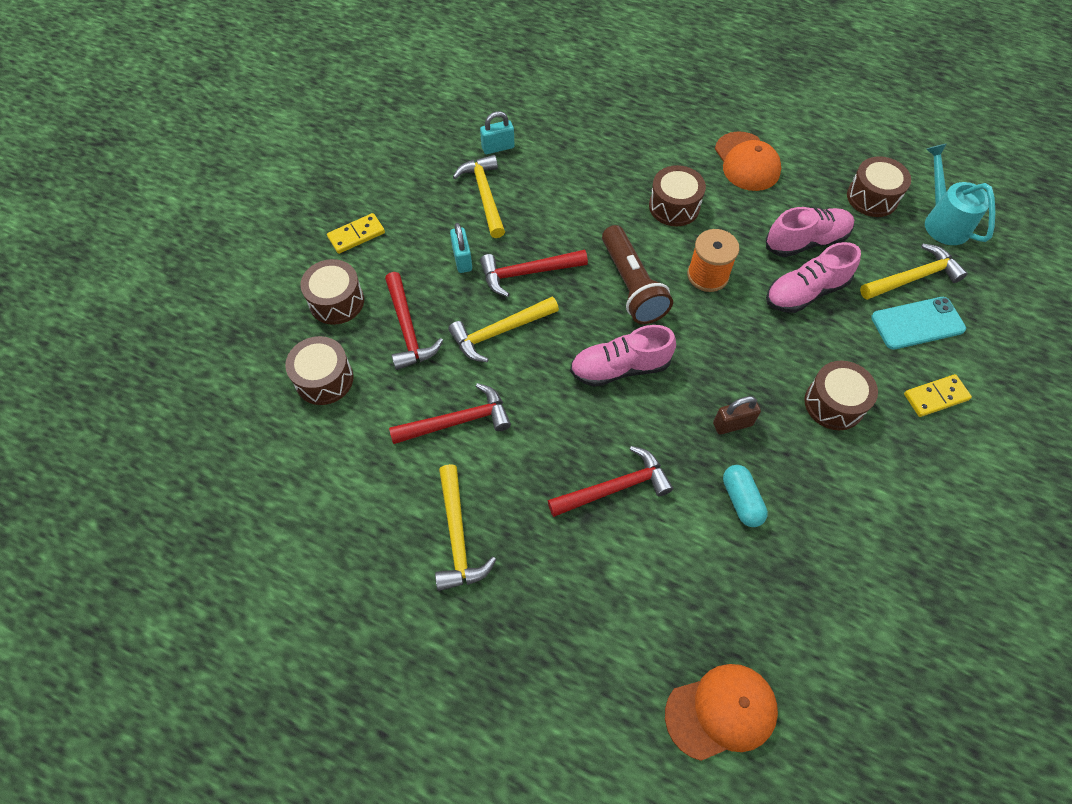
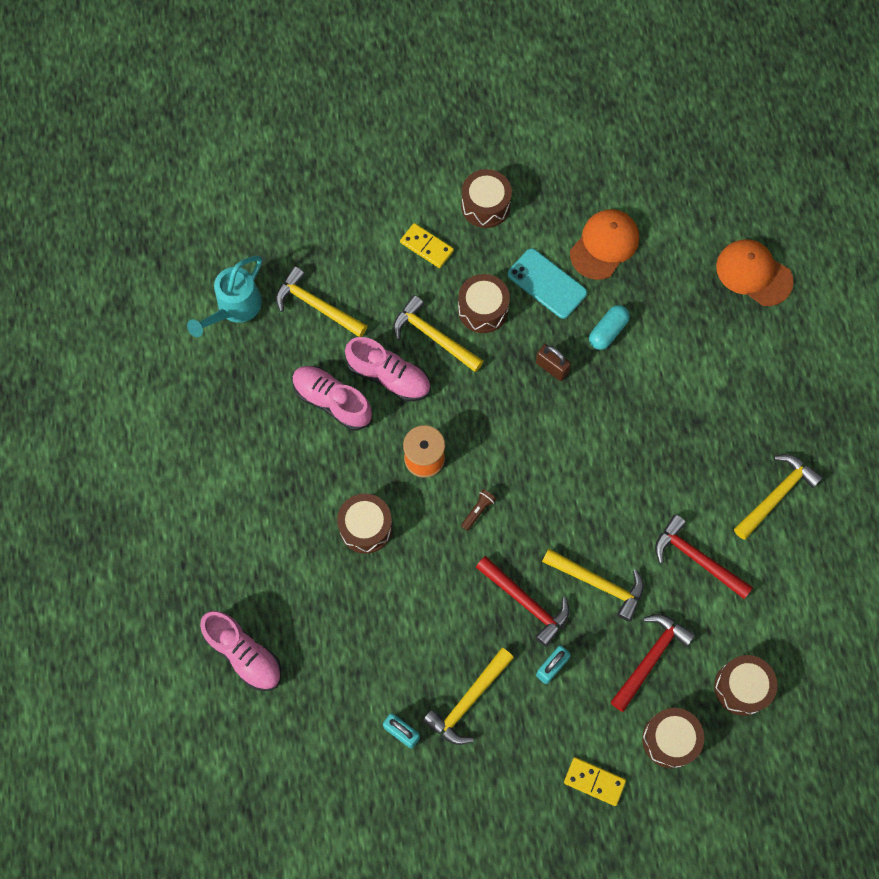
camera: 125 degrees left, 10 degrees up
(614, 487) = (662, 416): red hammer -> none
(620, 368) = (563, 472): pink shoe -> pink shoe (244, 654)
(631, 285) = (478, 511): brown flashlight -> brown flashlight, size x0.41
(747, 162) = (267, 496): orange cap -> orange cap (604, 245)
(827, 347) = (433, 337): none -> yellow hammer
(872, 197) = (242, 373): brown drum -> brown drum (485, 205)
(917, 323) = (363, 285): turquoise phone -> turquoise phone (547, 283)

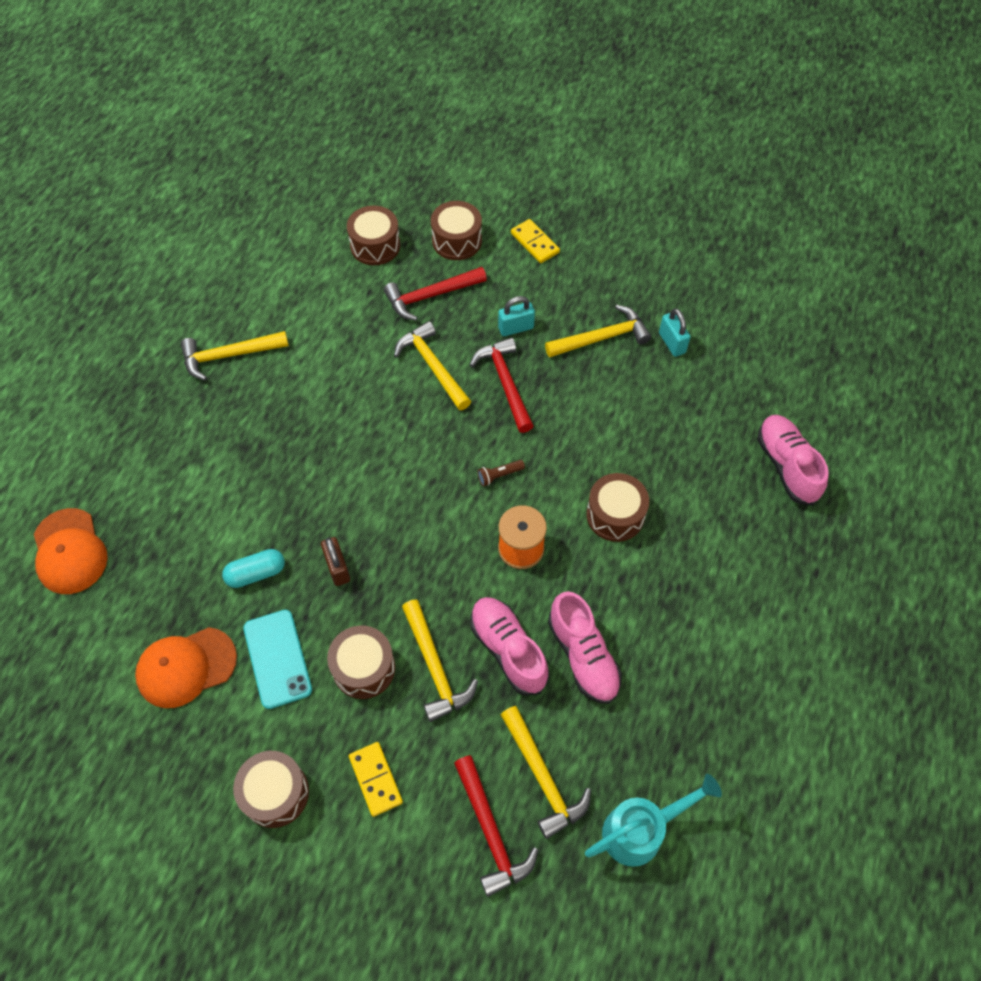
camera: 150 degrees left, 10 degrees down
(696, 559) = (336, 344): red hammer -> red hammer (491, 831)

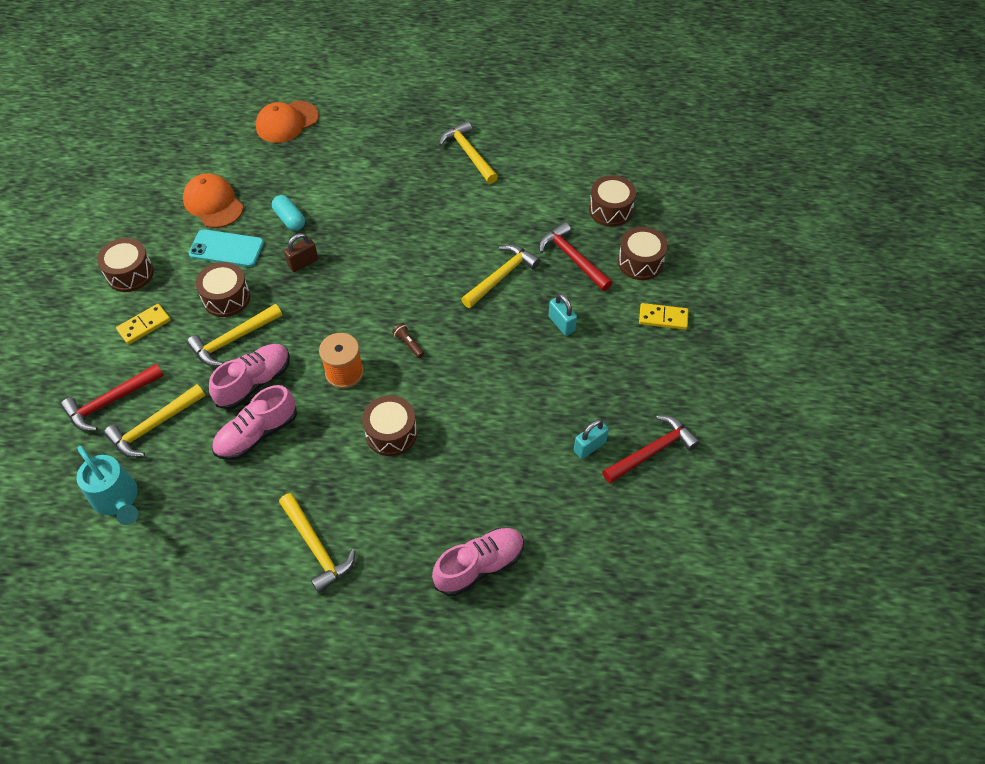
camera: 75 degrees right, 5 degrees down
(277, 658) = (226, 248): turquoise phone -> turquoise phone turned 45 degrees clockwise
(505, 383) = (501, 328): red hammer -> red hammer (652, 451)
(535, 243) = (663, 318): yellow domino -> yellow domino turned 60 degrees clockwise
(602, 338) = (575, 389): yellow hammer -> yellow hammer (316, 547)

